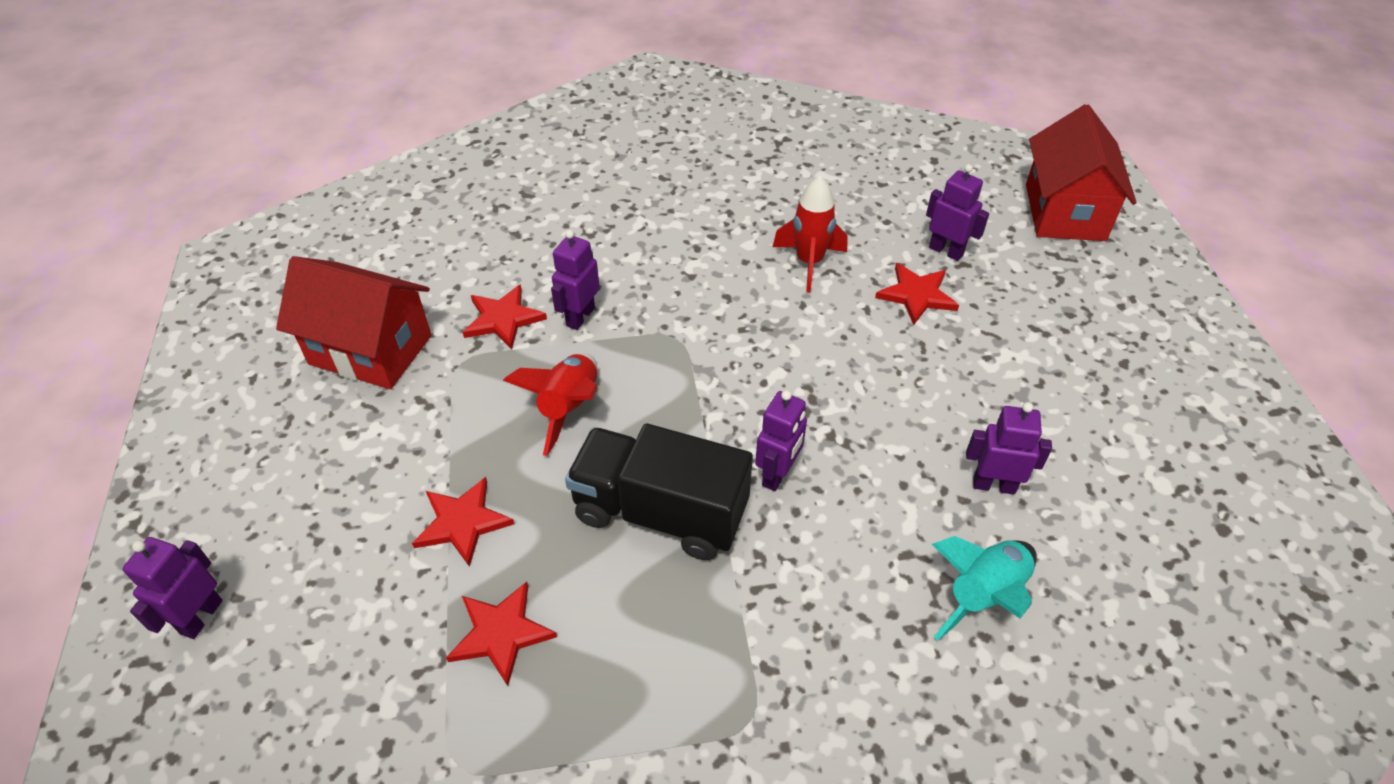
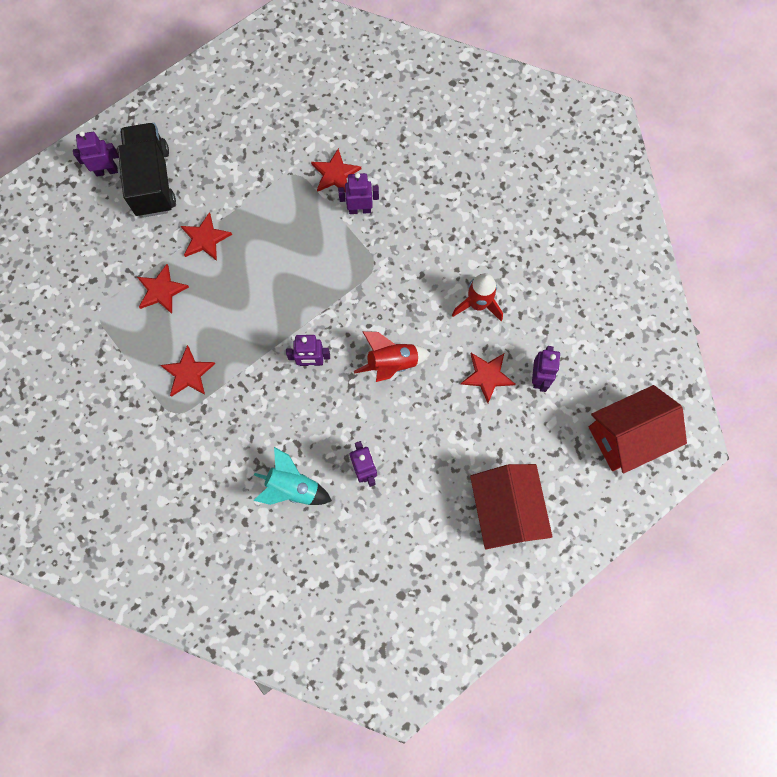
camera: 60 degrees right, 25 degrees up
(371, 350) = (277, 128): red house -> red house (505, 510)
(569, 408) = (296, 242): red rocket -> red rocket (392, 363)
(660, 512) = (258, 320): black truck -> black truck (152, 181)
(686, 662) = (188, 373): none -> red star

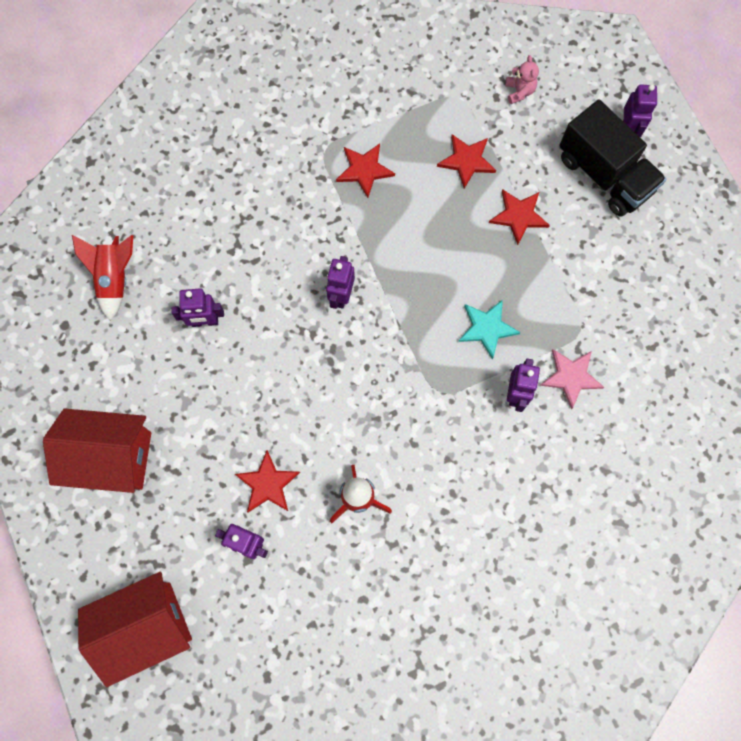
camera: 105 degrees right, 0 degrees up
(83, 262) = (519, 91): none -> pink teddy bear
(152, 181) = (604, 175): black truck -> black truck turned 45 degrees clockwise
(293, 488) = (209, 246): turquoise rocket -> none
(311, 242) = (487, 328): none -> turquoise star
(335, 174) = (571, 377): red star -> pink star
(392, 363) = (314, 381): red rocket -> red rocket (114, 279)
(626, 436) = (146, 627): red house -> red house turned 75 degrees clockwise

